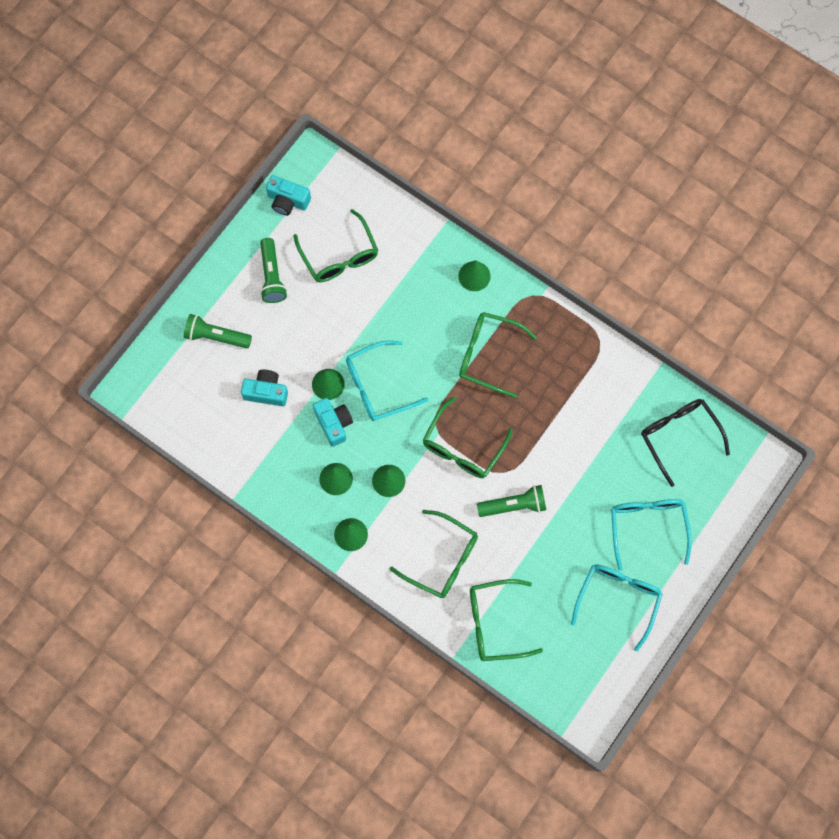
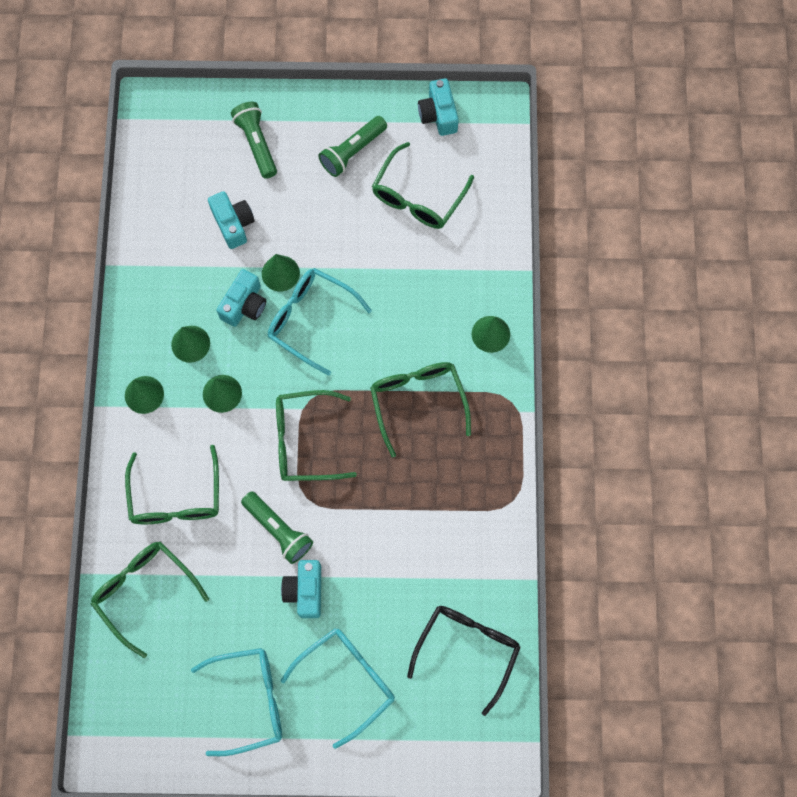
camera: 55 degrees right, 0 degrees up
(568, 515) = (305, 591): none -> turquoise camera

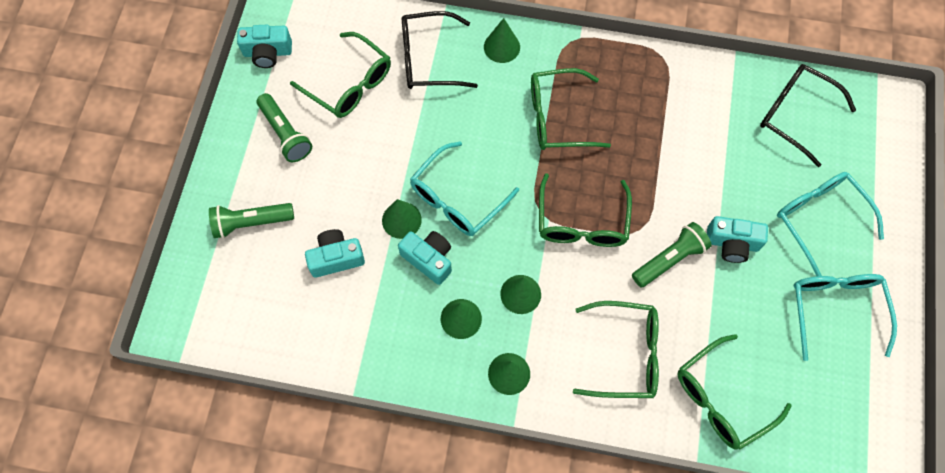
camera: 80 degrees left, 5 degrees down
(461, 264) = (428, 59): none -> black glasses

